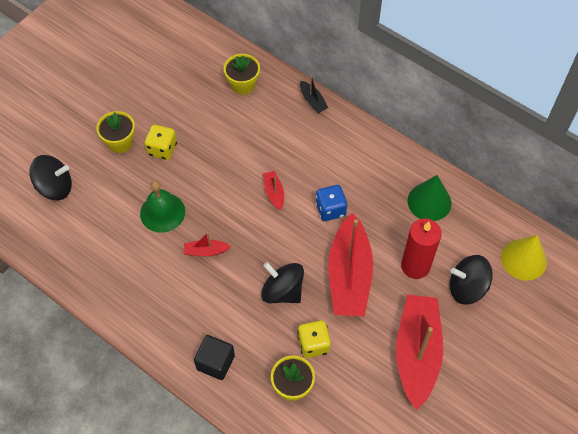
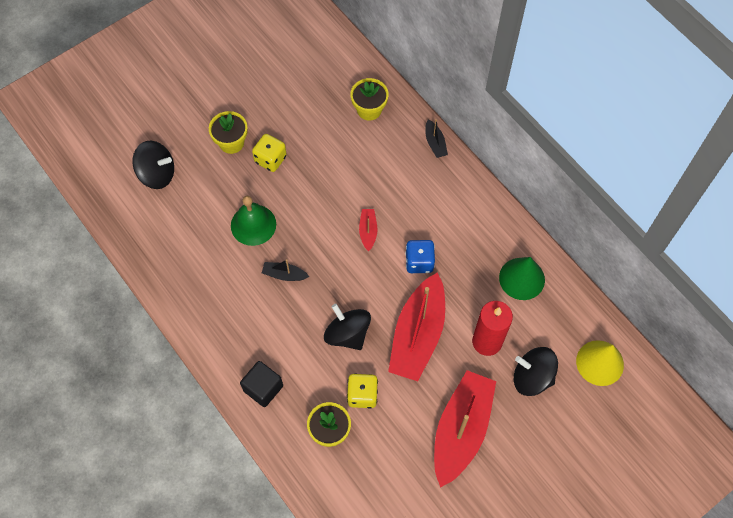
camera: 15 degrees right, 5 degrees up
(206, 251) = (284, 274): red boat -> black boat

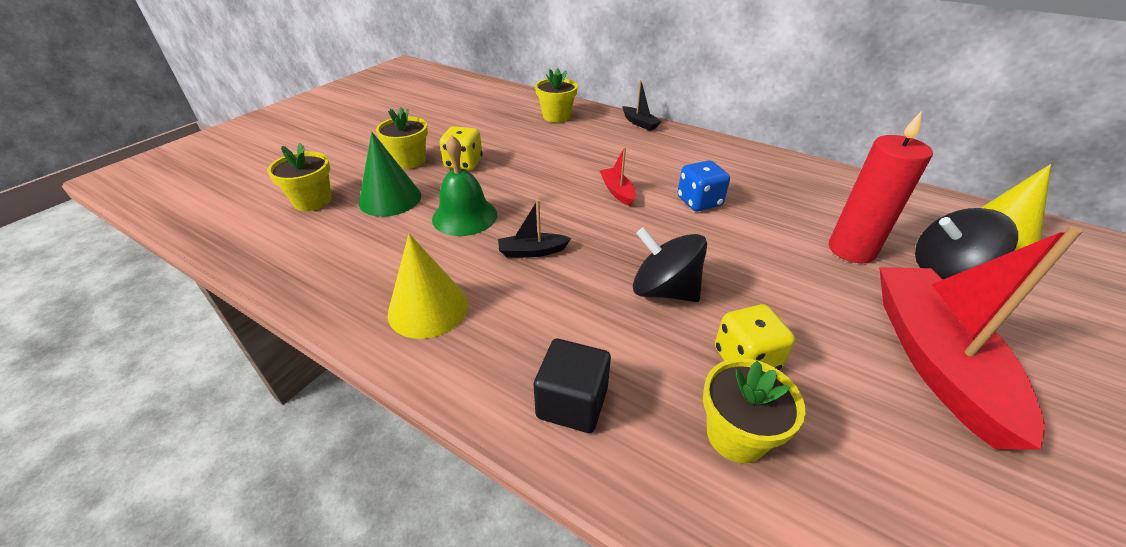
camera: 20 degrees left, 25 degrees down
(157, 174) = (312, 201): black spinning top -> yellow flower pot
(210, 302) = (428, 308): none -> yellow cone
(418, 335) = (760, 266): red boat -> none
(522, 278) = (825, 189): green cone -> green cone (390, 199)

